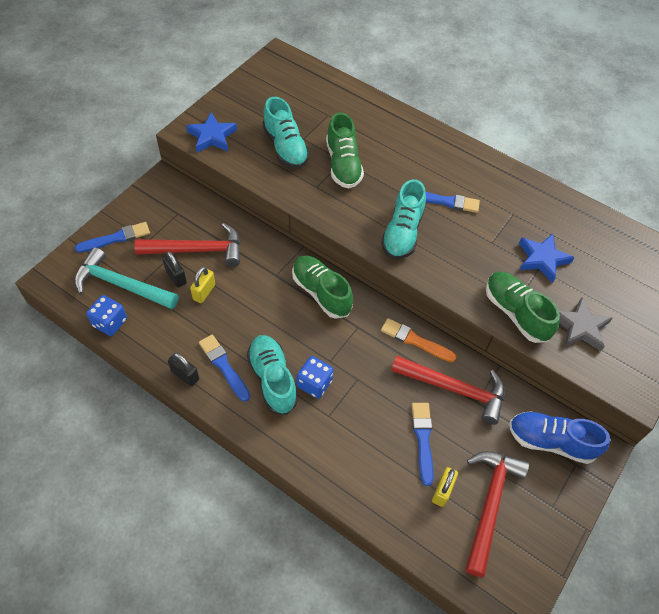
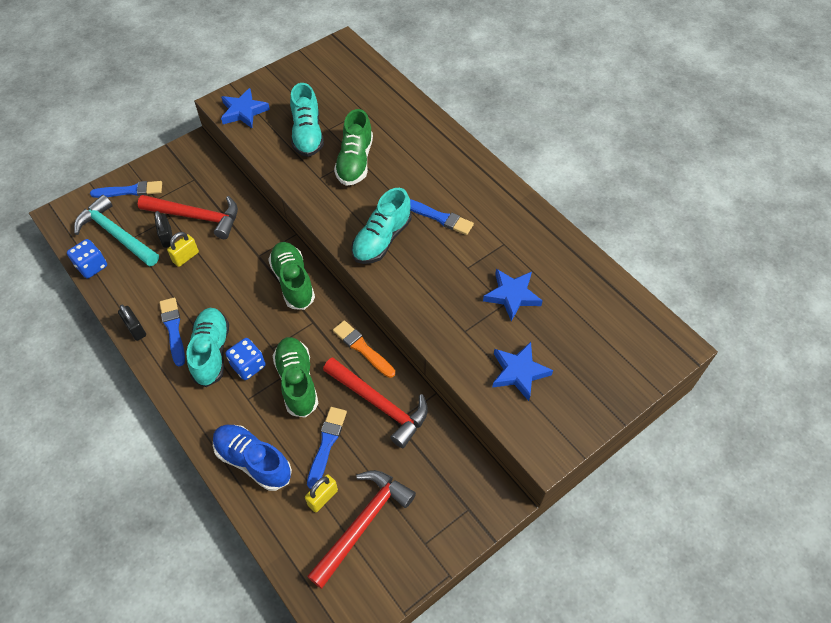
camera: 20 degrees right, 0 degrees up
(515, 313) = (458, 342): green shoe -> green shoe (297, 382)
(551, 441) = (453, 480): blue shoe -> blue shoe (253, 461)
(580, 327) = (519, 372): grey star -> blue star

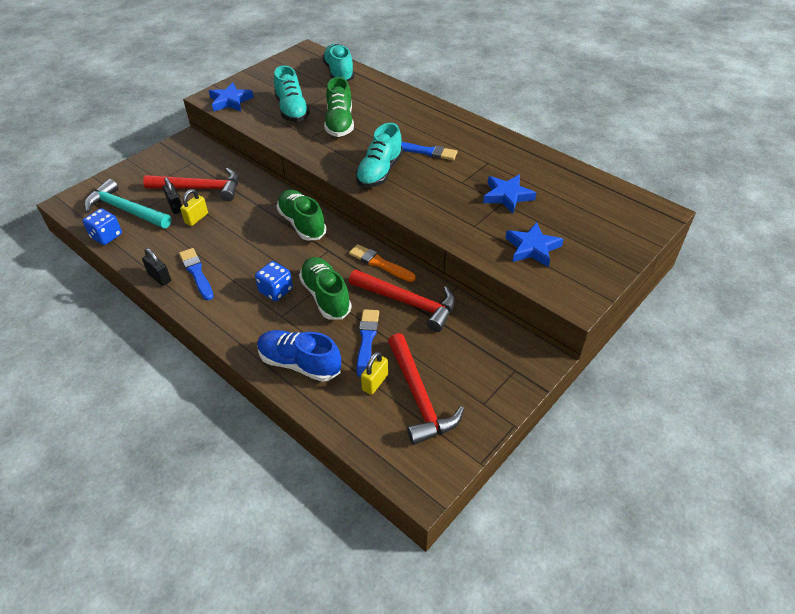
camera: 10 degrees left, 10 degrees down
(130, 191) = (133, 177): blue brush -> none
(211, 352) = (238, 285): turquoise shoe -> turquoise shoe (339, 73)
(362, 523) = (419, 397): red hammer -> red hammer turned 135 degrees clockwise

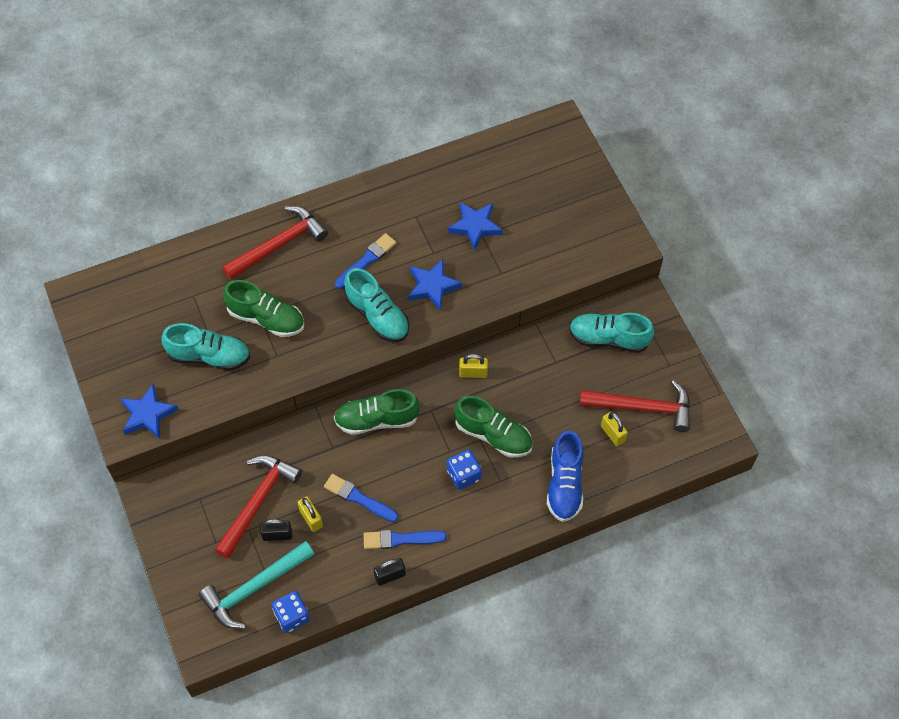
camera: 65 degrees left, 15 degrees up
(299, 363) = (565, 484): blue shoe -> blue shoe turned 45 degrees counterclockwise
(326, 296) = (493, 435): green shoe -> green shoe turned 150 degrees counterclockwise
(339, 73) = (156, 279): turquoise shoe -> turquoise shoe (608, 338)
(367, 340) = (563, 421): blue brush -> blue brush (358, 498)
(380, 263) = (473, 373): orange brush -> yellow padlock
(408, 302) = (535, 371): red hammer -> red hammer (279, 244)
(532, 248) = (554, 243): blue star -> blue star (432, 286)

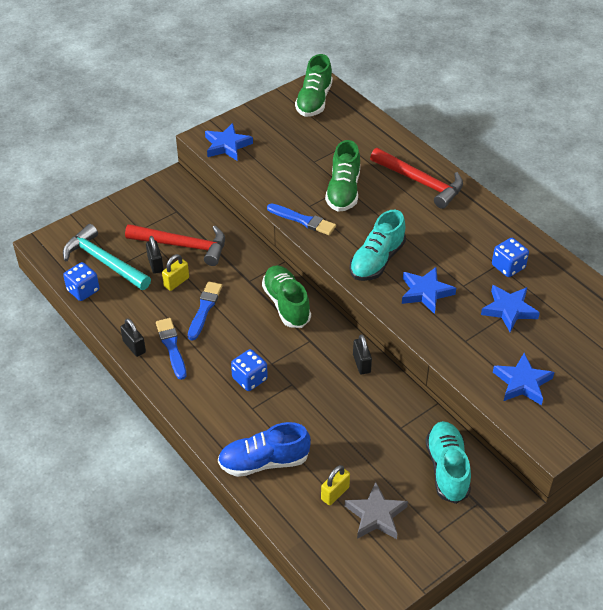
camera: 75 degrees right, 15 degrees down
(209, 356) = (293, 166): turquoise shoe -> none
(366, 260) = (432, 241): blue brush -> blue brush (303, 220)
(421, 208) = (508, 267): none -> blue dice
(473, 373) = (361, 363): yellow padlock -> black padlock
(493, 435) = (299, 393): green shoe -> green shoe (314, 101)
(561, 245) = (522, 383): none -> blue star
(642, 407) = (376, 515): red hammer -> grey star

